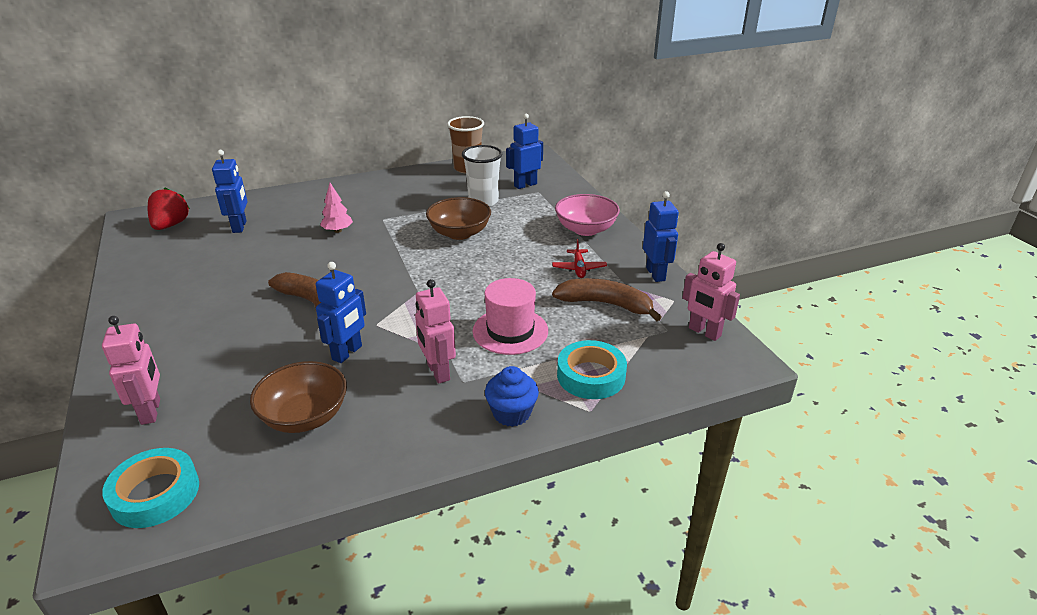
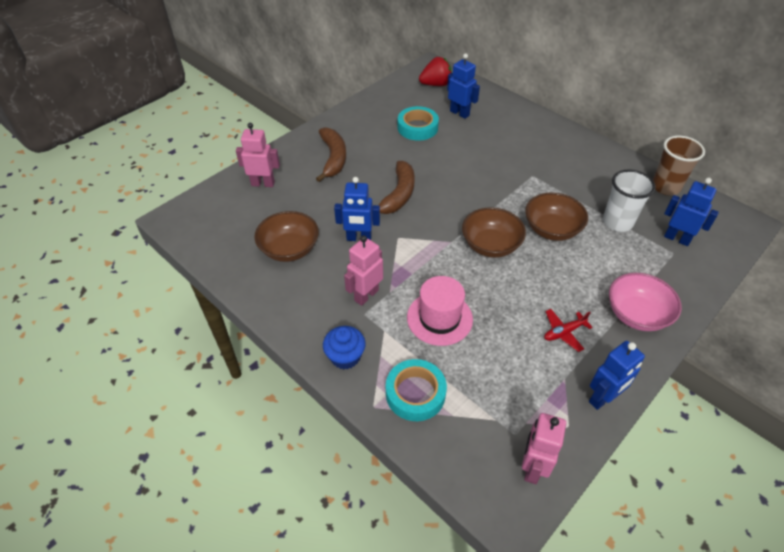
camera: 65 degrees right, 15 degrees up
(151, 411) = (263, 183): pink robot -> pink robot turned 135 degrees counterclockwise
(155, 494) = (206, 222): turquoise tape -> turquoise tape (417, 127)
(240, 227) = (459, 113): blue robot -> blue robot turned 105 degrees counterclockwise
(337, 231) = (495, 160): pink tree -> none
(446, 271) = (490, 245): none -> brown bowl
(606, 304) = (522, 372): brown banana -> brown banana (333, 158)

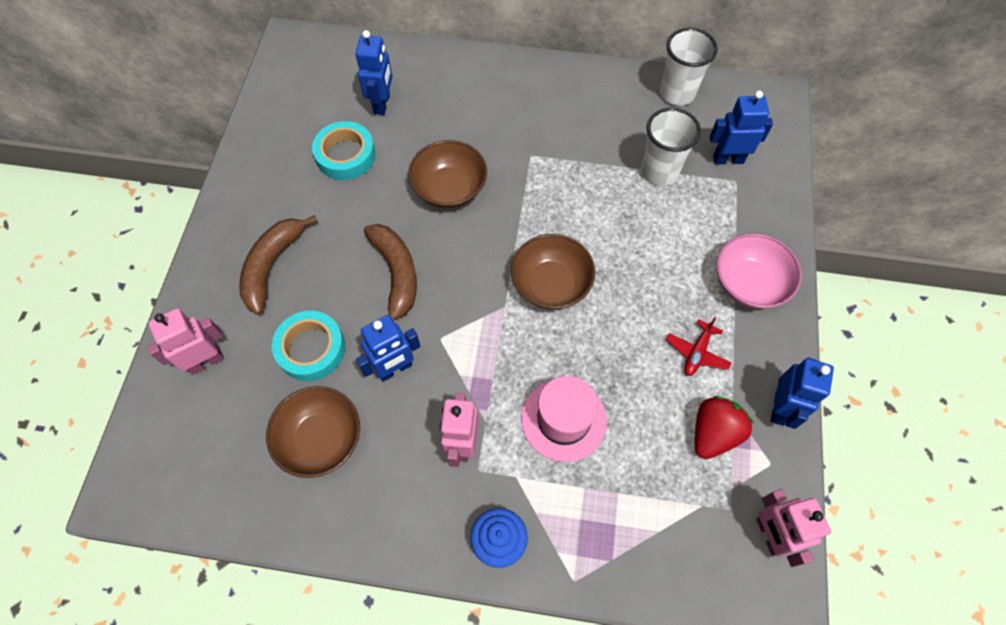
camera: 35 degrees left, 15 degrees up
(333, 158) = (272, 265): brown banana -> brown banana turned 120 degrees counterclockwise
(415, 393) = (605, 533): turquoise tape -> turquoise tape (311, 349)
(436, 84) = (319, 71): red strawberry -> red strawberry (713, 433)
(459, 113) = (382, 103): blue robot -> blue robot turned 90 degrees clockwise
(551, 229) = (600, 222): brown bowl -> brown bowl (449, 189)
(665, 187) = (677, 93): brown cup -> white cup

